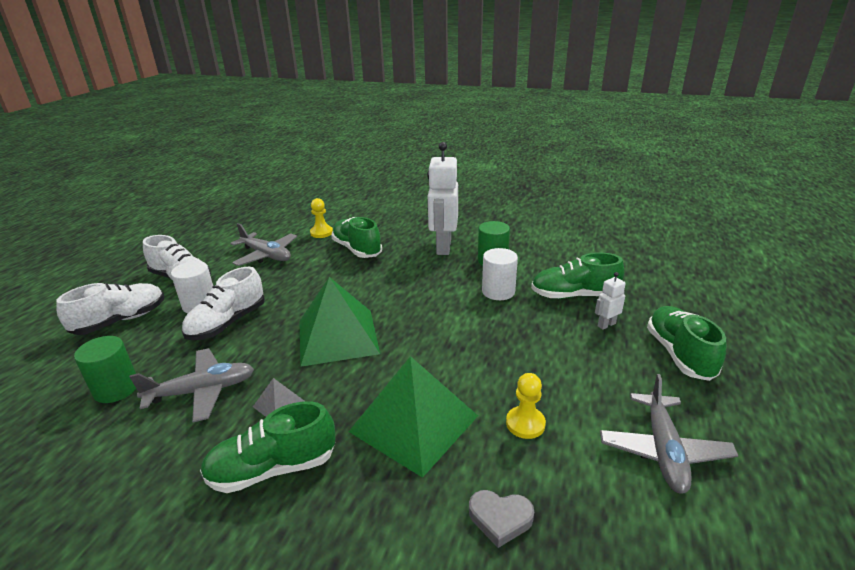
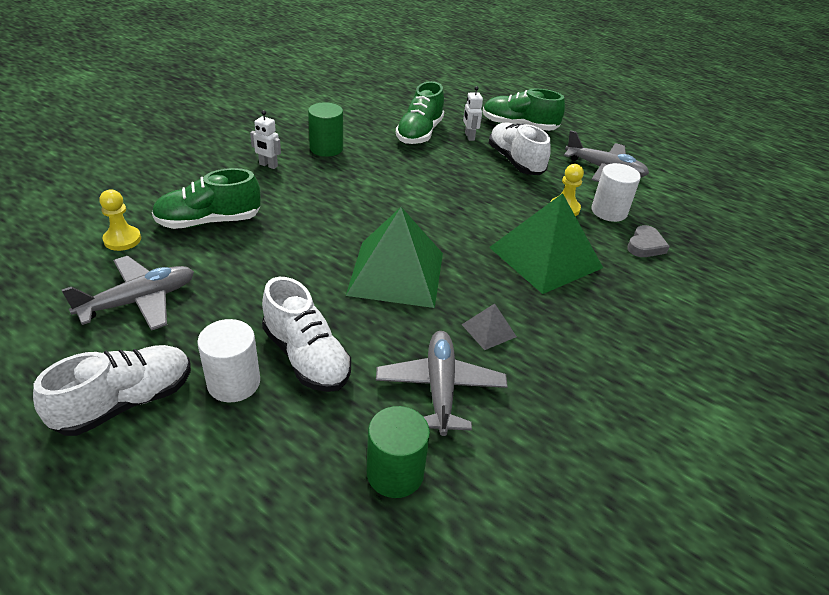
camera: 75 degrees left, 10 degrees up
(121, 321) = (208, 480): white shoe -> white shoe (515, 161)
(273, 468) = (573, 345): green shoe -> none
(443, 247) = (268, 165): white robot -> white robot, size x0.45
(498, 291) = (385, 163): white cylinder -> white cylinder (609, 211)

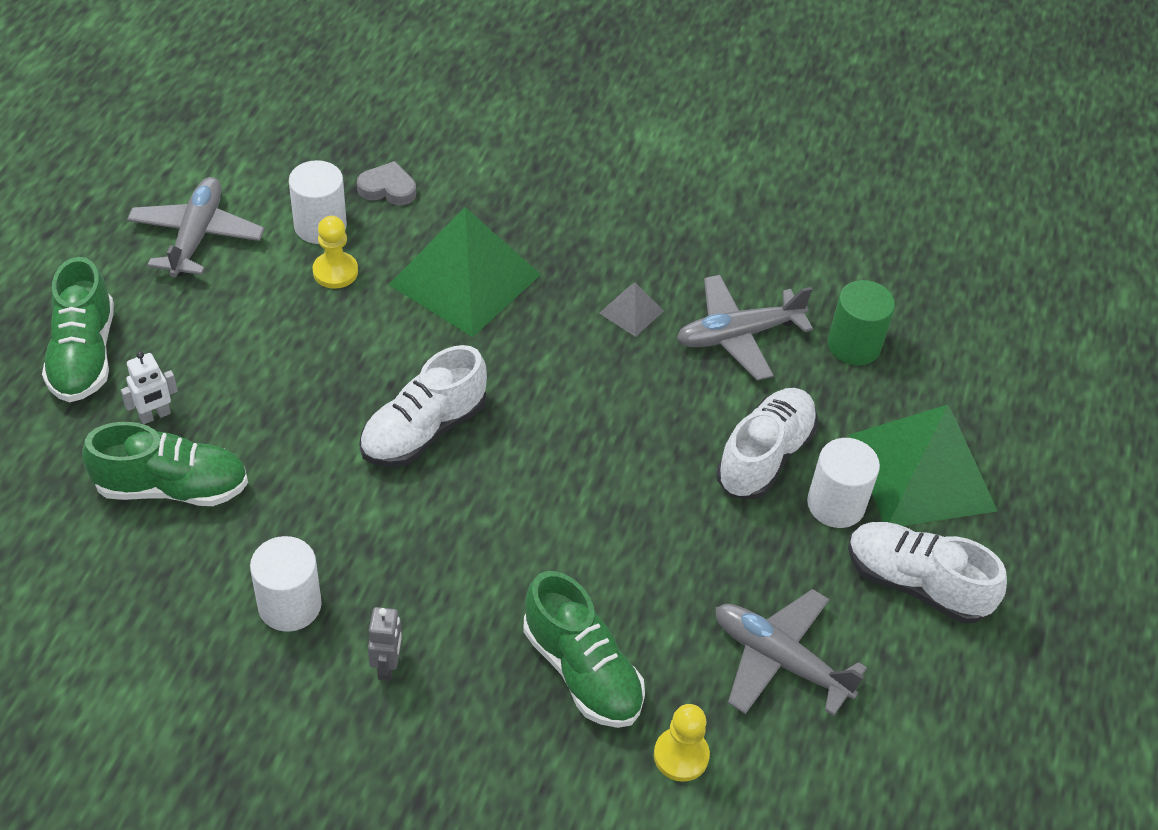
camera: 110 degrees left, 10 degrees up
(268, 165) = (387, 666): white robot -> grey robot
(326, 148) = (289, 605): green cylinder -> white cylinder
(396, 273) = (579, 417): green pyramid -> green pyramid (922, 472)
(515, 161) = (219, 342): white shoe -> white shoe (423, 430)

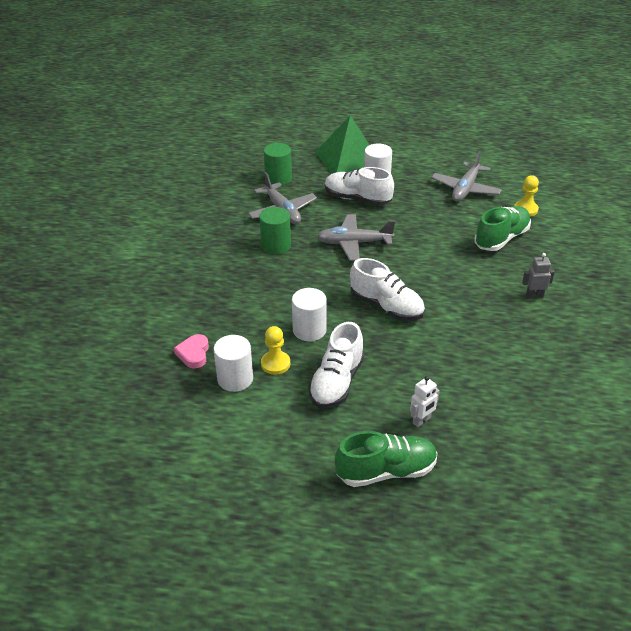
camera: 95 degrees left, 10 degrees down
(155, 415) = (421, 420): white robot -> white robot turned 90 degrees clockwise
(172, 487) = (470, 399): green shoe -> none
(197, 236) = (258, 440): grey plane -> grey plane (354, 243)
(289, 605) = (520, 335): white cylinder -> white cylinder (309, 330)
(388, 188) = (194, 353): grey heart -> pink heart
(464, 279) = (267, 308): green pyramid -> none
(631, 312) = (276, 245): grey pyramid -> green cylinder
(916, 584) = (409, 159): white shoe -> white shoe (336, 382)

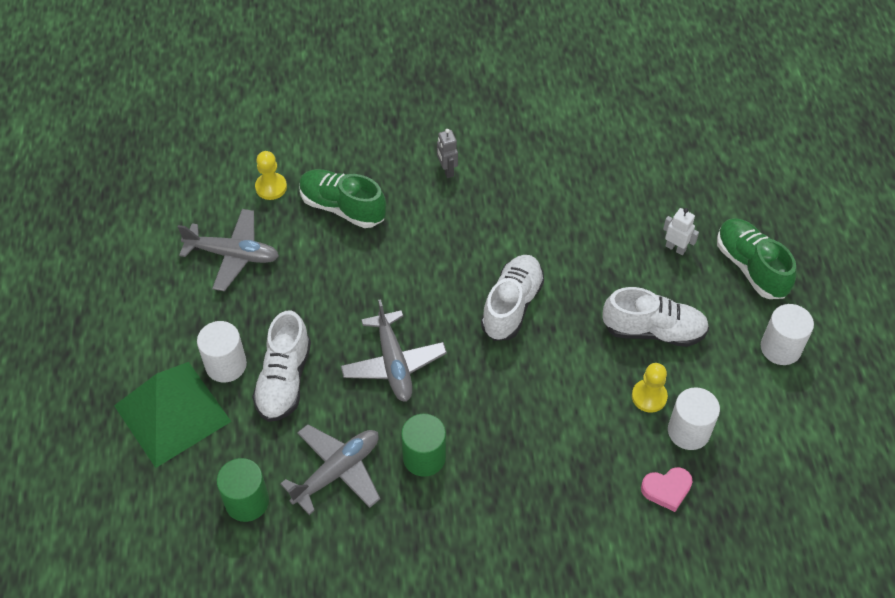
camera: 105 degrees left, 15 degrees up
(309, 330) = (580, 376): white cylinder -> white cylinder (780, 348)

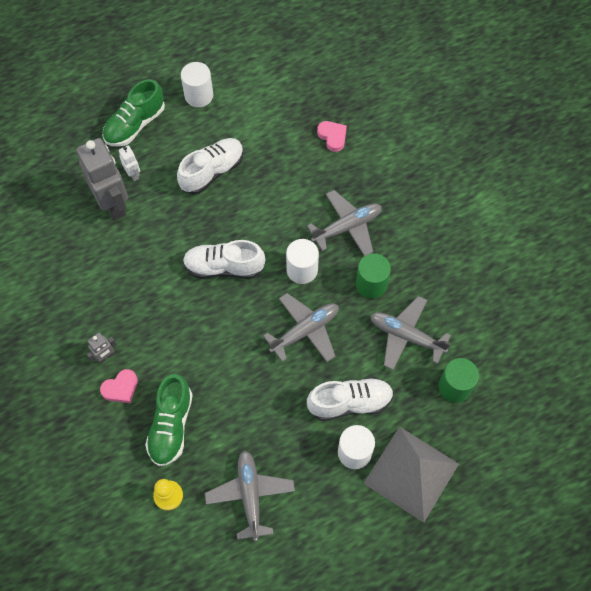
camera: 110 degrees left, 10 degrees up
(172, 413) = (411, 473): green pyramid -> grey pyramid
(405, 175) = (121, 388): none -> pink heart
(517, 458) = (347, 227): none -> grey plane
(638, 219) = (113, 204): none -> grey robot
(649, 397) = (267, 162): yellow pawn -> none
(653, 330) = (212, 172): white shoe -> white shoe turned 60 degrees clockwise
(675, 248) = (133, 174): white robot -> white robot turned 135 degrees clockwise
(688, 431) = (285, 134): white cylinder -> white cylinder (302, 270)

